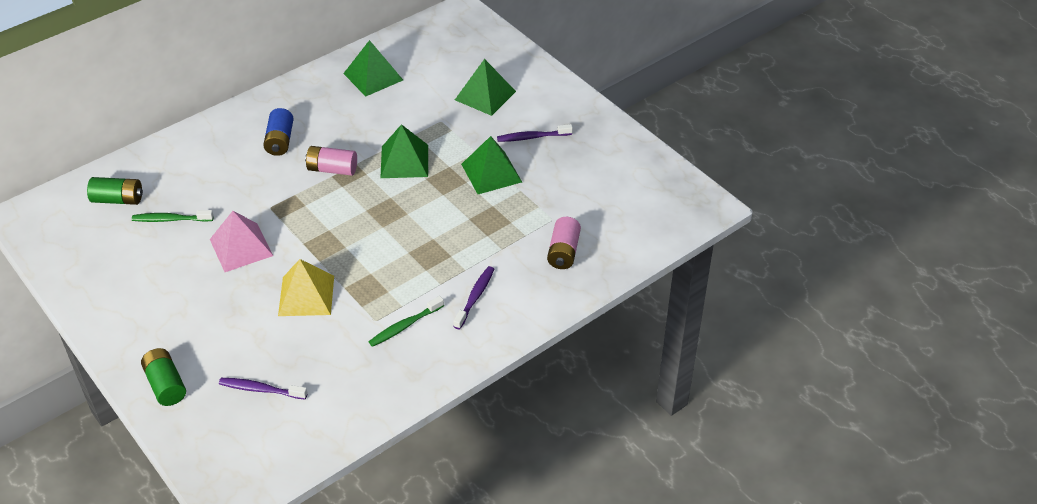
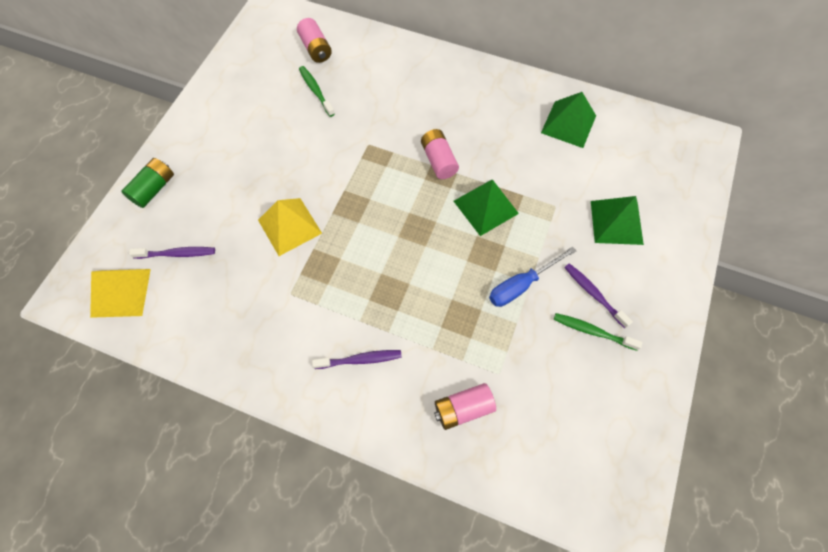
camera: 60 degrees right, 20 degrees up
(118, 199) = (316, 49): green battery -> pink battery
(241, 247) = (315, 151): pink pyramid -> none
(261, 389) = (177, 254): purple toothbrush -> purple toothbrush turned 105 degrees clockwise
(265, 447) = (121, 292): none -> yellow pyramid
(280, 141) = (445, 106): blue battery -> none
(404, 326) = (295, 320): green toothbrush -> green toothbrush (592, 331)
(491, 173) = (521, 285): green pyramid -> blue screwdriver

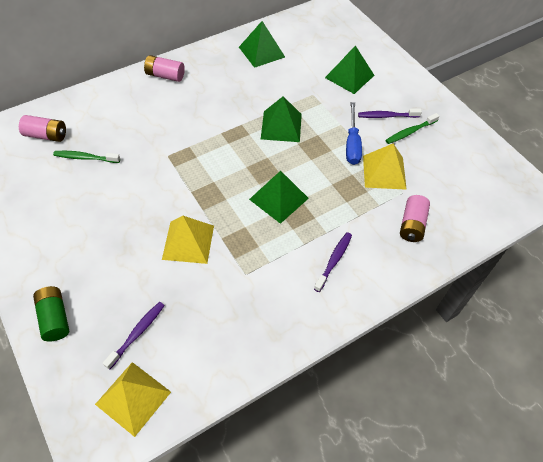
camera: 55 degrees left, 10 degrees down
(394, 264) = (279, 198): none -> green pyramid
(438, 161) = (222, 127): pink battery -> pink battery (165, 76)
(510, 339) = (384, 172): none -> yellow pyramid

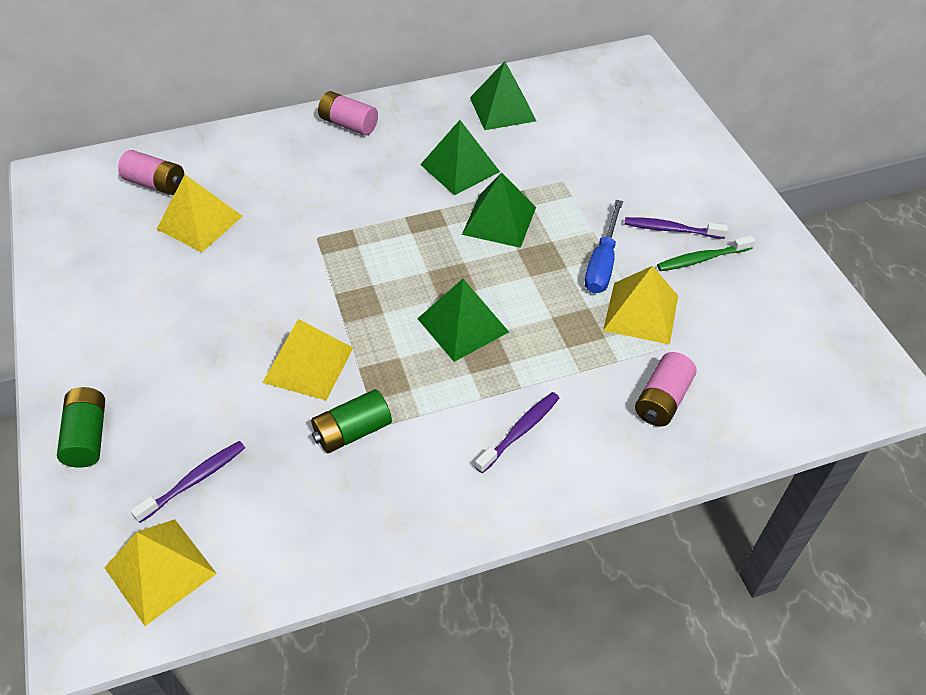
camera: 15 degrees right, 5 degrees down
(85, 158) = (200, 222): green toothbrush -> yellow pyramid
(230, 281) = (352, 431): none -> green battery
(349, 76) = (629, 162): green pyramid -> green pyramid (459, 168)

